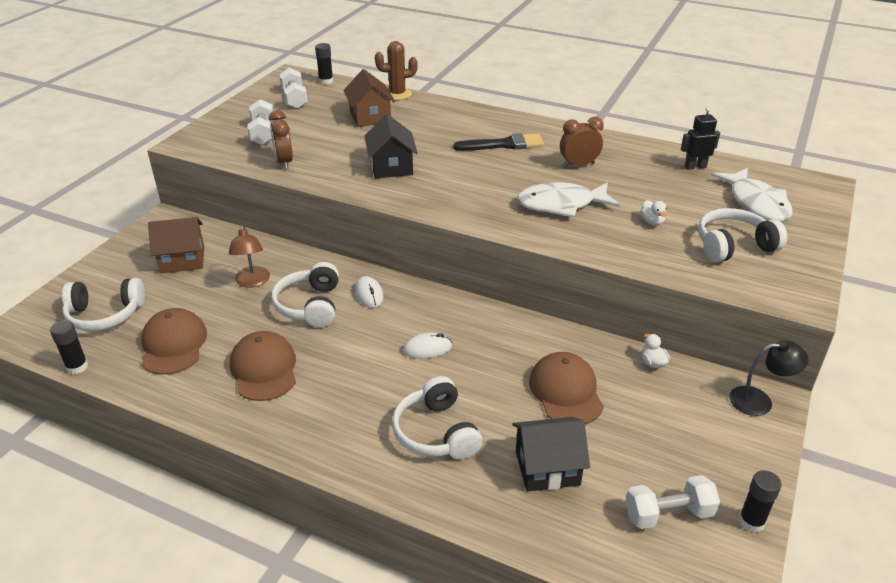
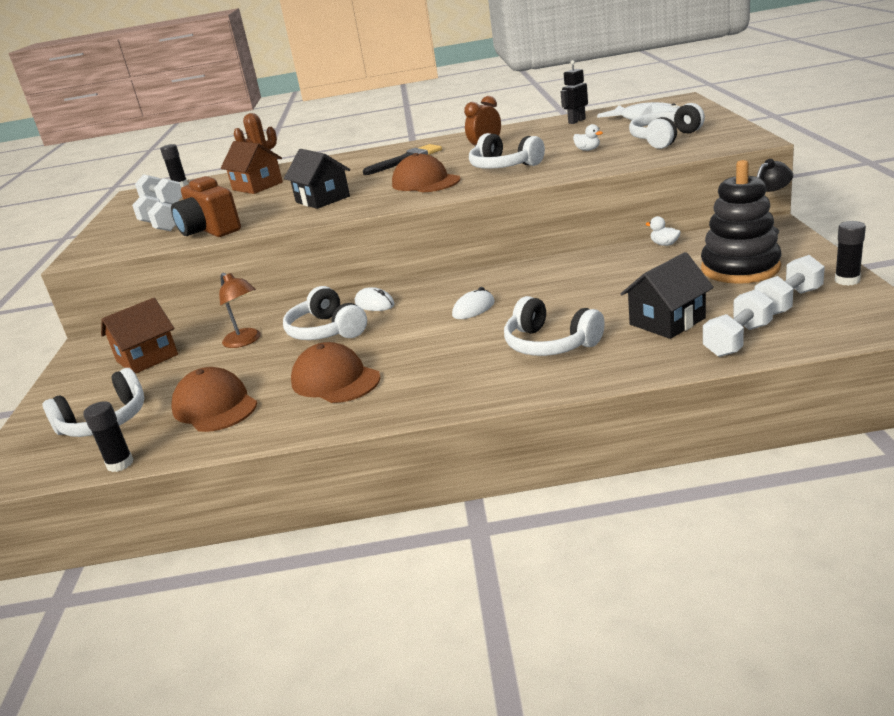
camera: 25 degrees left, 10 degrees down
(284, 162) = (210, 231): brown clock -> brown camera
(561, 205) = (504, 166): white fish -> white headphones
(566, 391) = (622, 282): brown cap -> brown cap (425, 182)
(574, 532) = (737, 340): none -> white dumbbell
(679, 439) = (740, 268): none -> black stacking toy

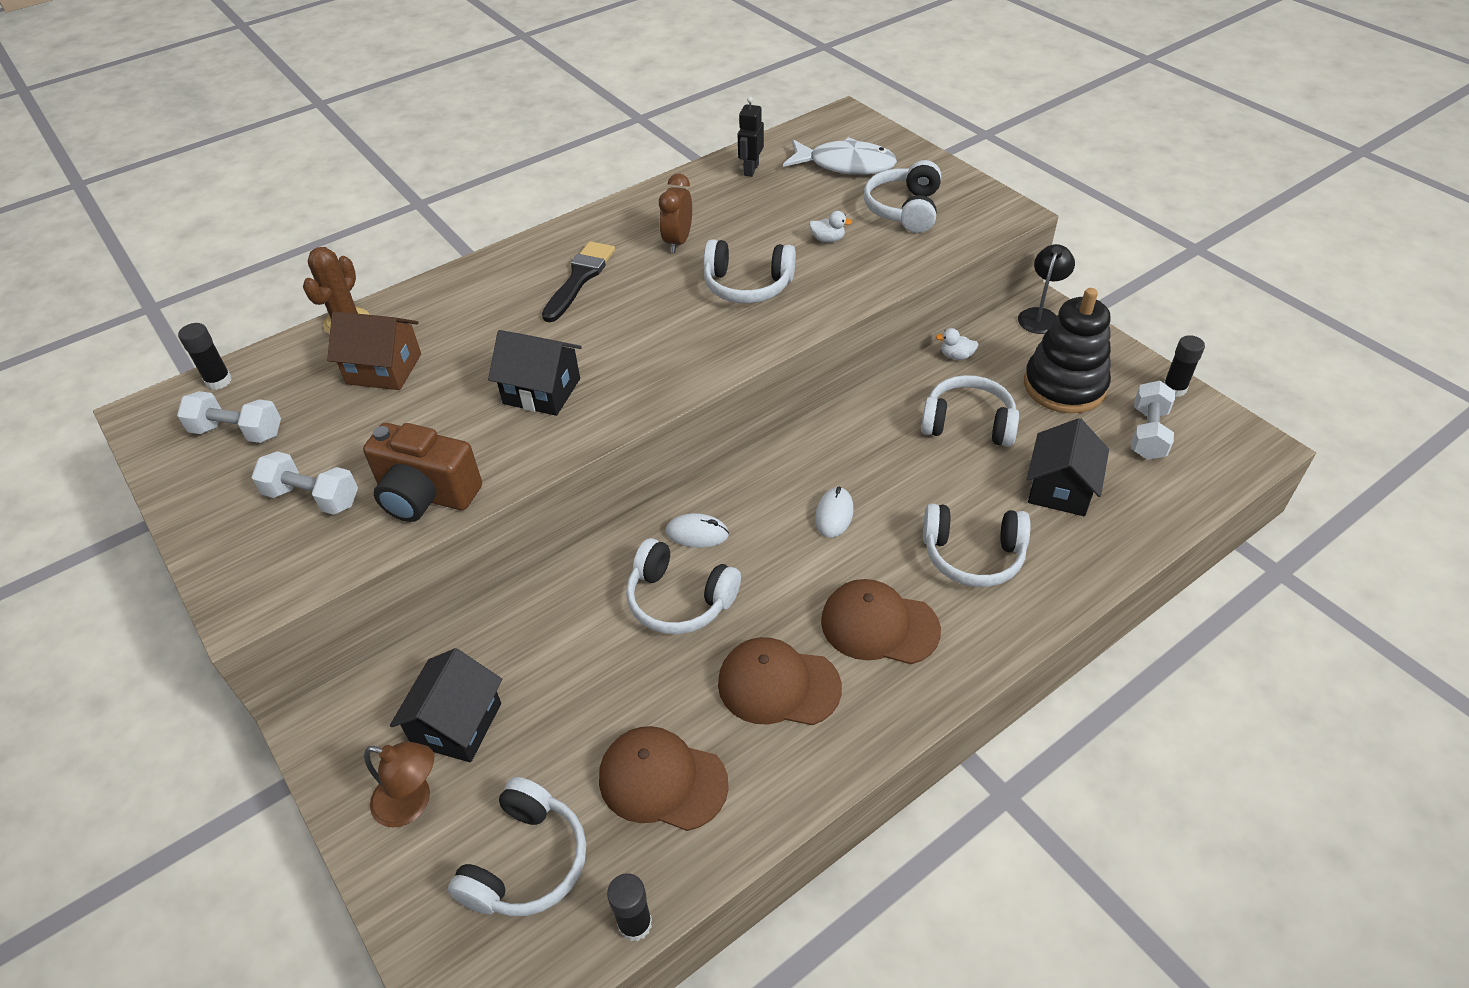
camera: 35 degrees left, 20 degrees up
(147, 358) = (457, 724): brown house -> black house
(246, 341) = (581, 649): brown lamp -> brown lamp (412, 803)
(425, 182) = (667, 333): brown cap -> brown cap (879, 625)
(631, 278) = (968, 423): none -> white headphones
(737, 340) = (1146, 503): white dumbbell -> none

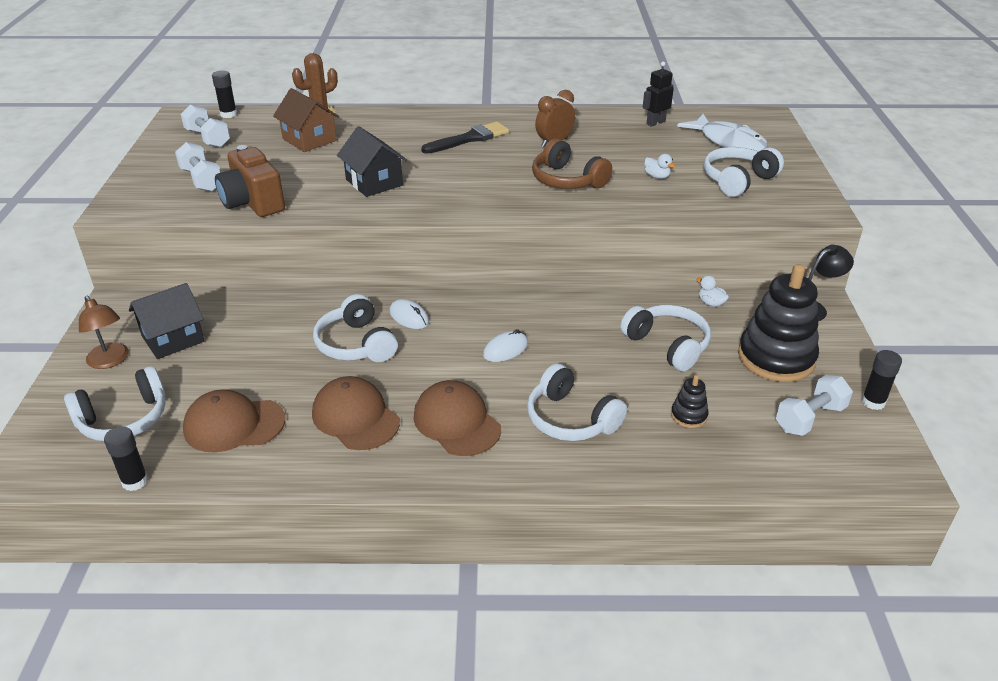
camera: 35 degrees right, 10 degrees down
(662, 780) = (234, 425): brown cap -> brown cap turned 60 degrees counterclockwise
(747, 286) = (567, 180): white headphones -> brown headphones
(1060, 489) = (689, 416): black house -> black stacking toy

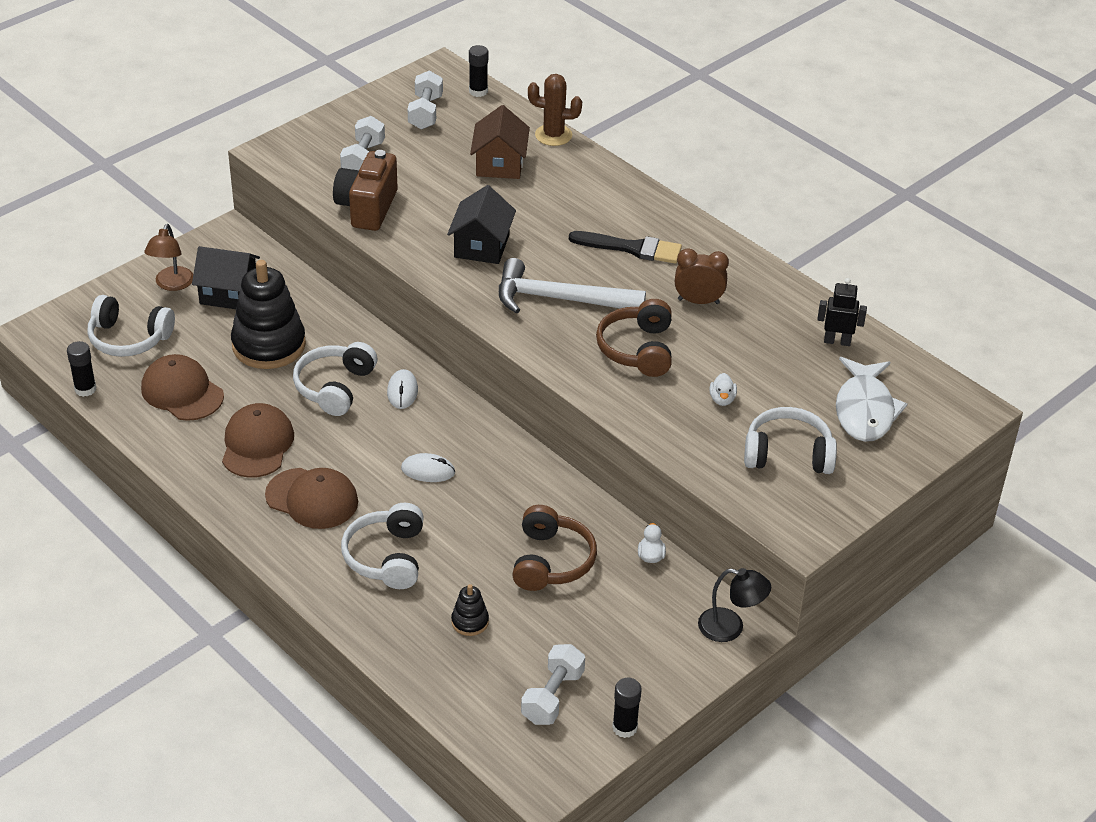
camera: 45 degrees right, 5 degrees up
(456, 422) = (312, 499): brown cap -> brown cap turned 105 degrees clockwise
(475, 182) = (560, 299): none -> white hammer
(668, 345) = (551, 561): white headphones -> brown headphones
(776, 358) = (616, 637): black stacking toy -> black stacking toy (269, 345)
(810, 418) = (552, 696): white dumbbell -> white dumbbell turned 75 degrees counterclockwise

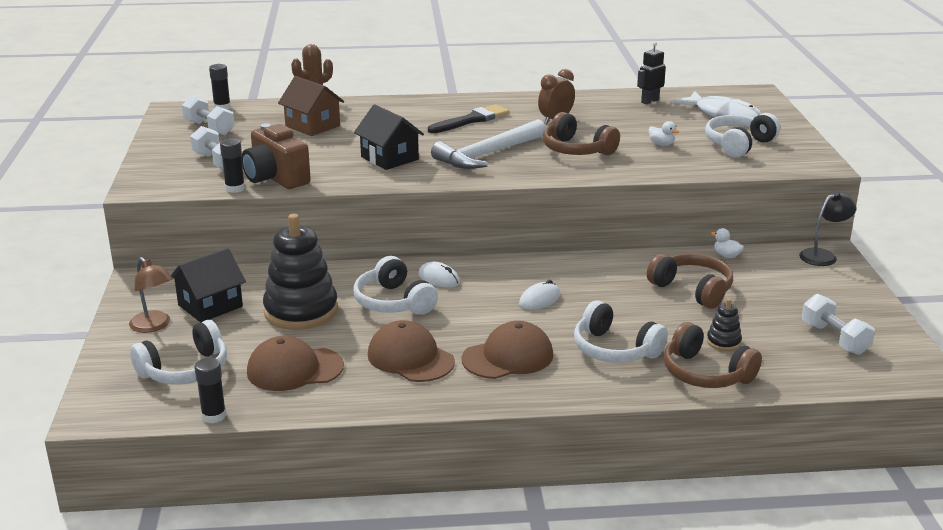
camera: 50 degrees left, 15 degrees down
(400, 632) = (705, 374): none -> brown headphones
(624, 727) = (890, 324): black glue stick -> black glue stick (235, 188)

